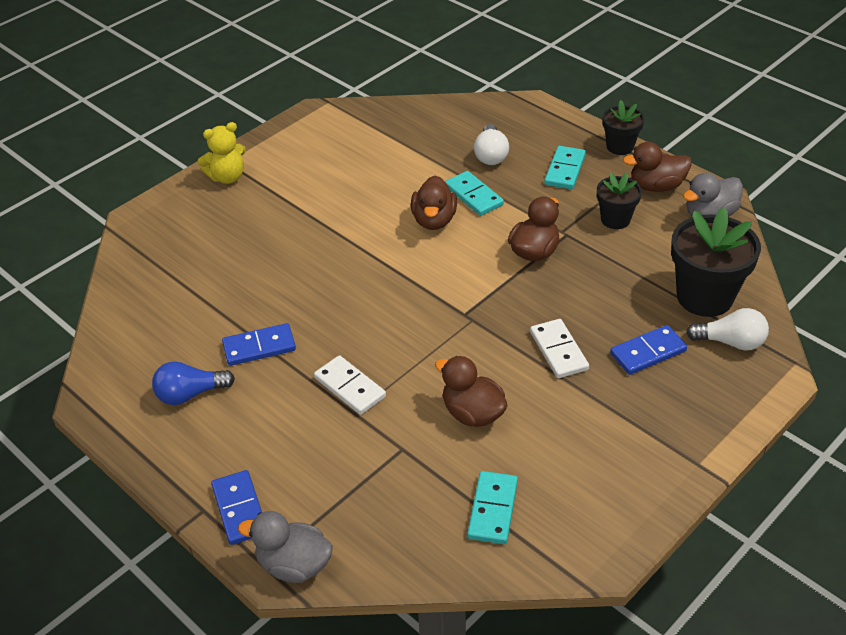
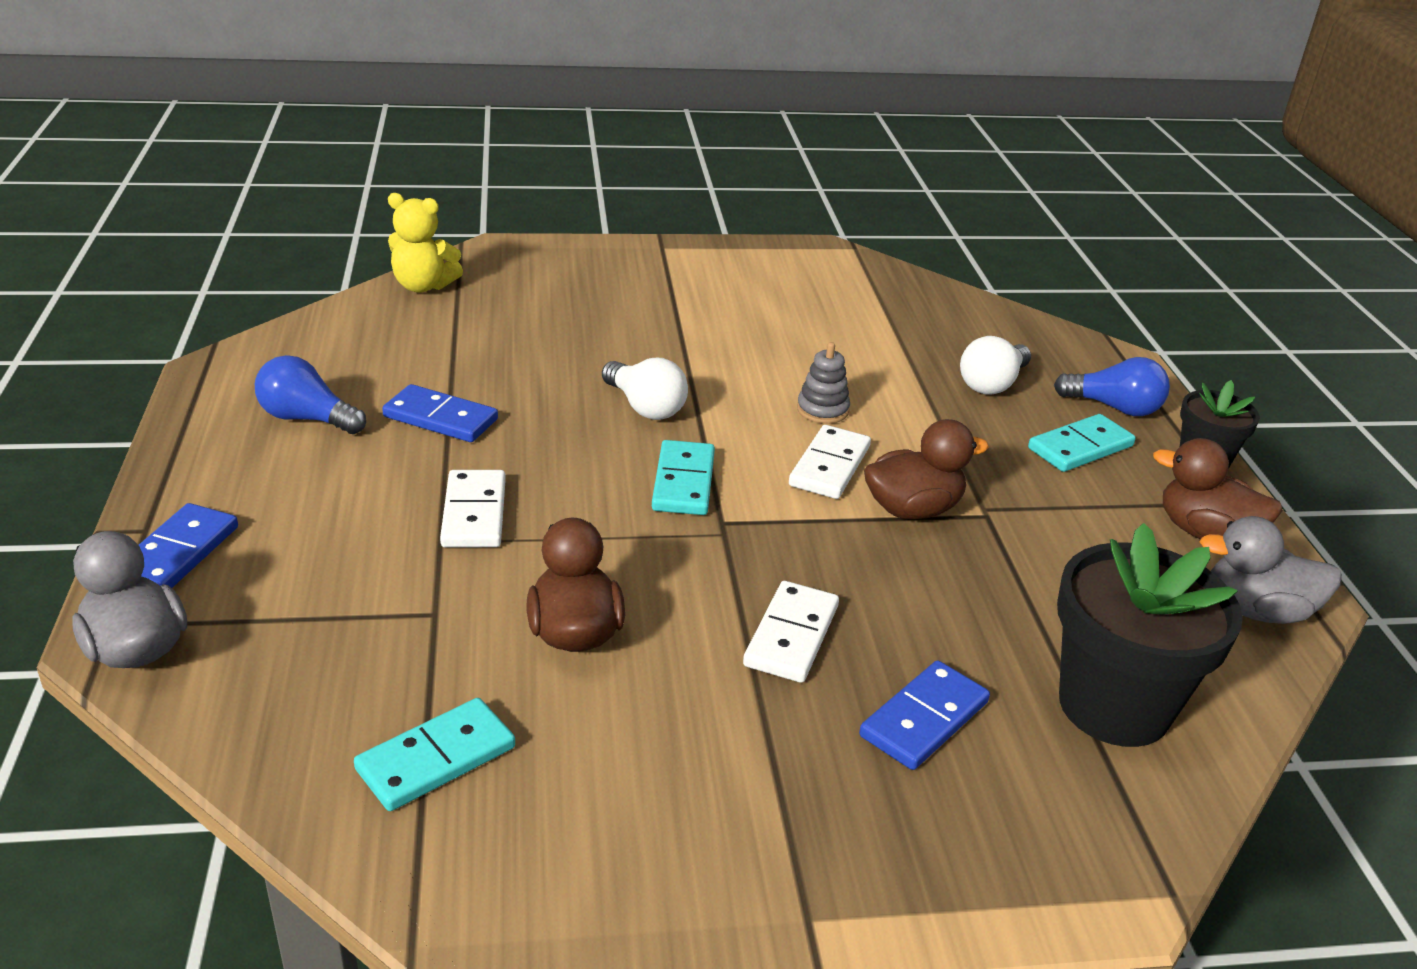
camera: 35 degrees right, 10 degrees down
(227, 177) = (643, 259): yellow teddy bear -> yellow teddy bear (423, 286)
(434, 220) = (822, 410): brown duck -> grey stacking toy
(473, 196) = (910, 412): turquoise domino -> turquoise domino (683, 482)
(474, 251) = (830, 466): none -> white domino
(555, 136) = (1114, 408): none -> blue light bulb
(615, 219) = (1086, 537): black flower pot -> none
(648, 352) = (924, 719): blue domino -> blue domino turned 60 degrees counterclockwise
(731, 342) = (1084, 791): white light bulb -> white light bulb (645, 407)

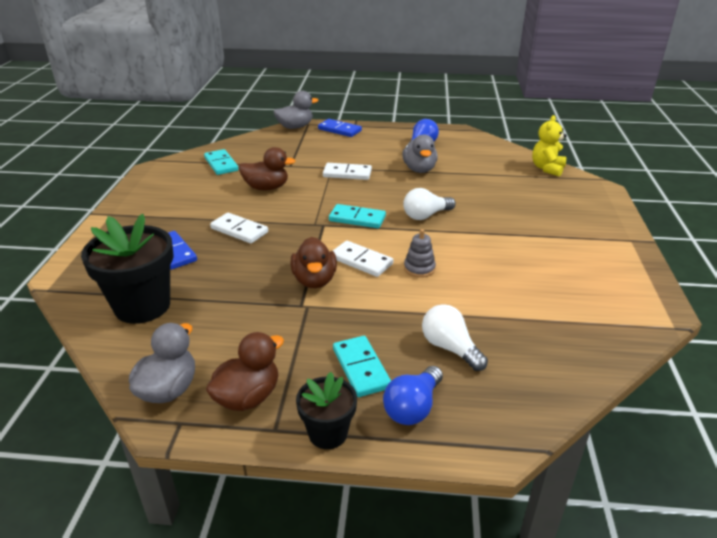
camera: 105 degrees right, 0 degrees up
(441, 418) = (419, 169): blue domino -> grey duck

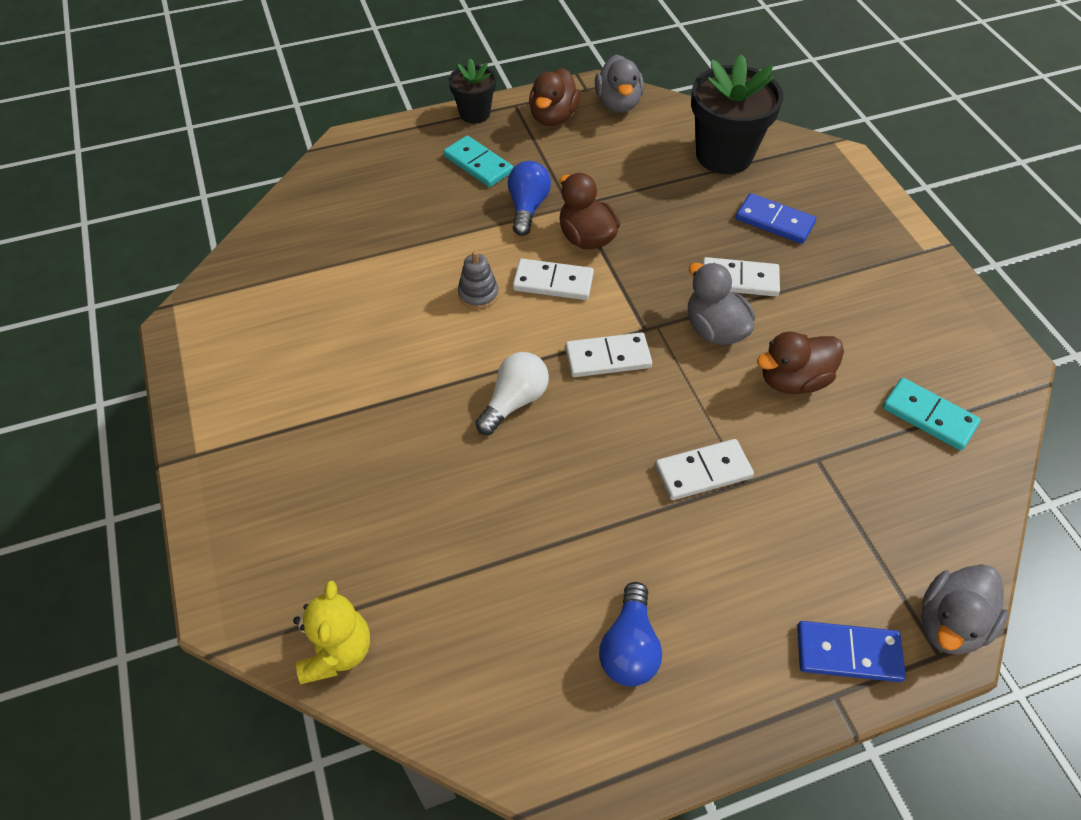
camera: 155 degrees right, 20 degrees up
(357, 218) = (608, 358): turquoise domino -> white domino
(413, 407) = (419, 148): blue light bulb -> blue light bulb (527, 207)
(419, 169) = (586, 540): grey duck -> grey duck (714, 329)
(450, 348) = (407, 207): white light bulb -> none

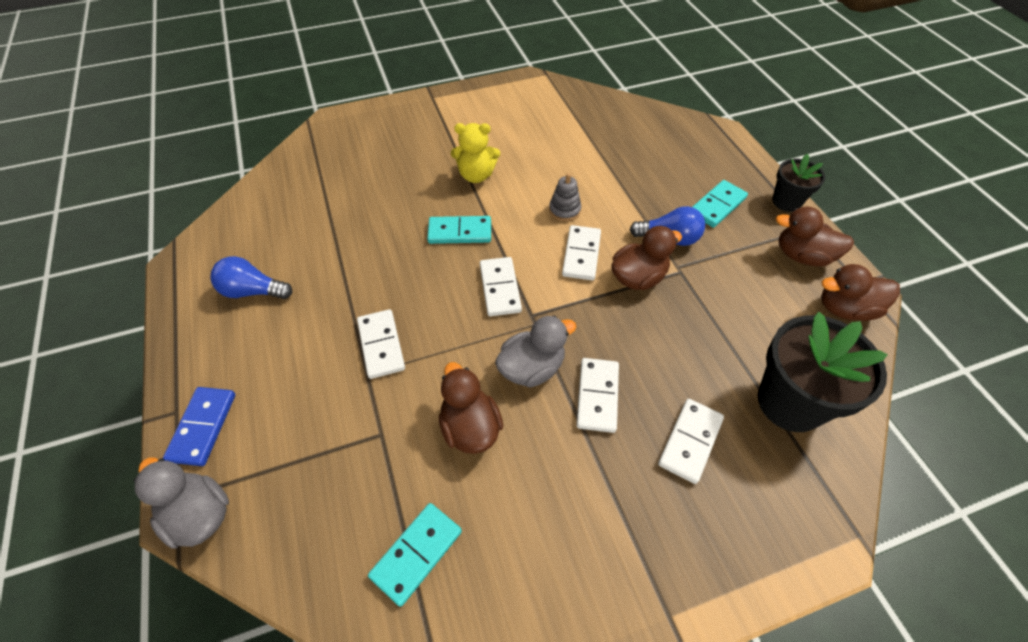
camera: 90 degrees right, 0 degrees up
(337, 651) = (294, 162): yellow teddy bear -> yellow teddy bear (476, 175)
(514, 401) = (460, 232): white light bulb -> turquoise domino
(618, 104) = (845, 309): grey duck -> brown duck
(774, 221) = (690, 441): blue domino -> white domino

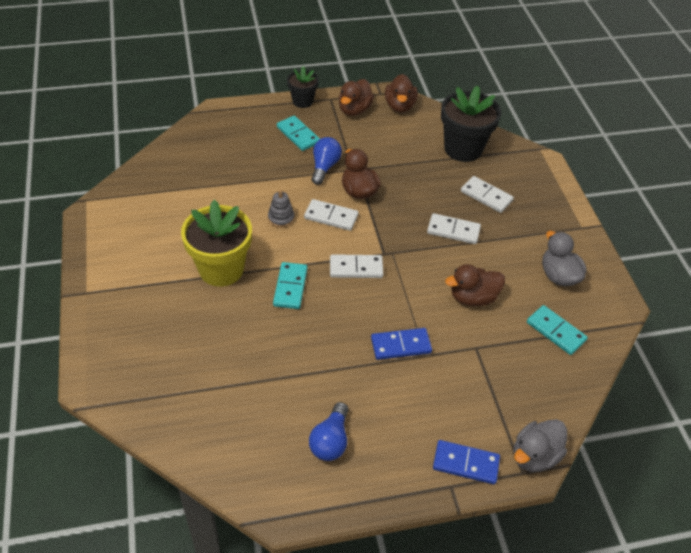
camera: 85 degrees left, 5 degrees down
(381, 345) = (401, 345): white domino -> blue domino
(476, 175) = (221, 269): yellow teddy bear -> yellow flower pot
(532, 368) = (429, 260): grey duck -> grey duck (558, 276)

